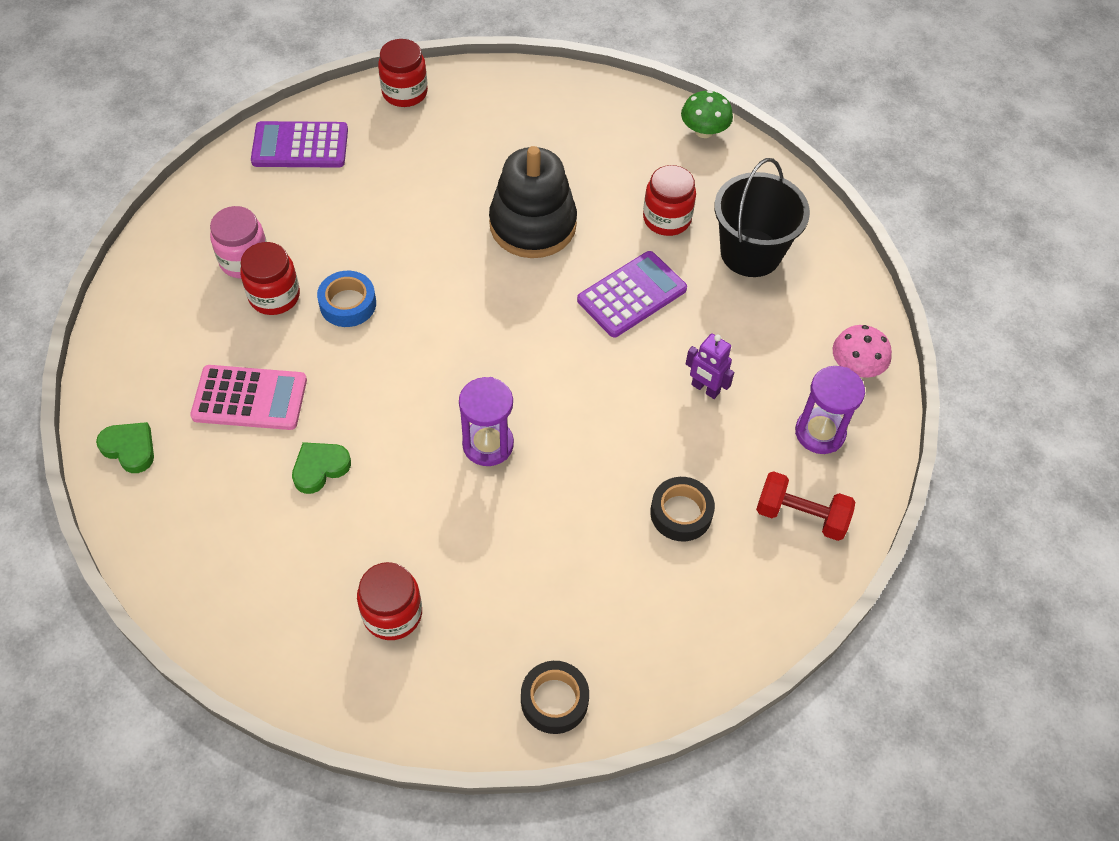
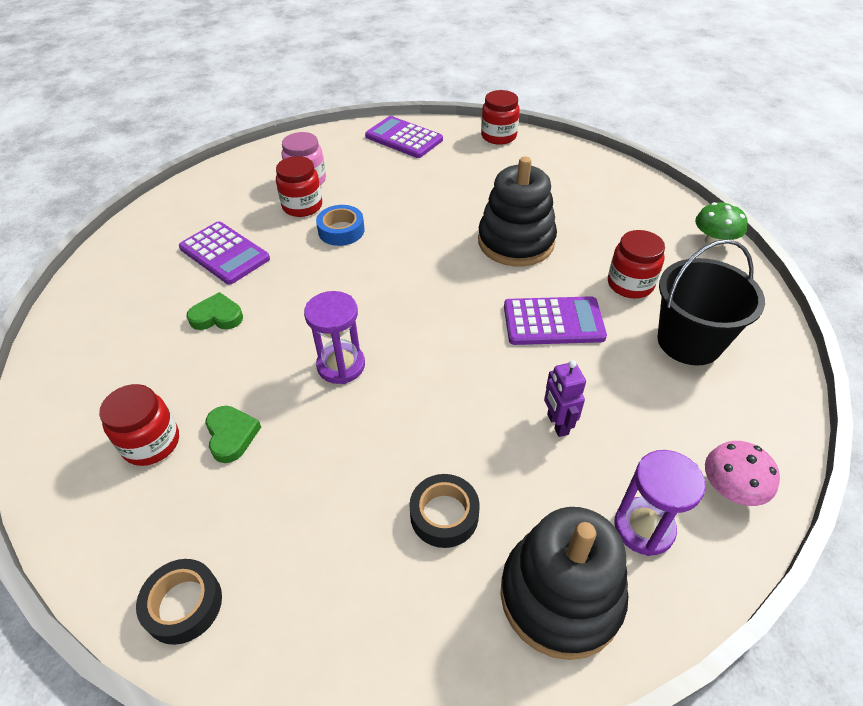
camera: 40 degrees right, 10 degrees down
(130, 448) = (131, 245): green heart -> green heart (231, 435)
(250, 398) = (224, 253): pink calculator -> purple calculator
(801, 516) = (560, 596): red dumbbell -> black stacking toy

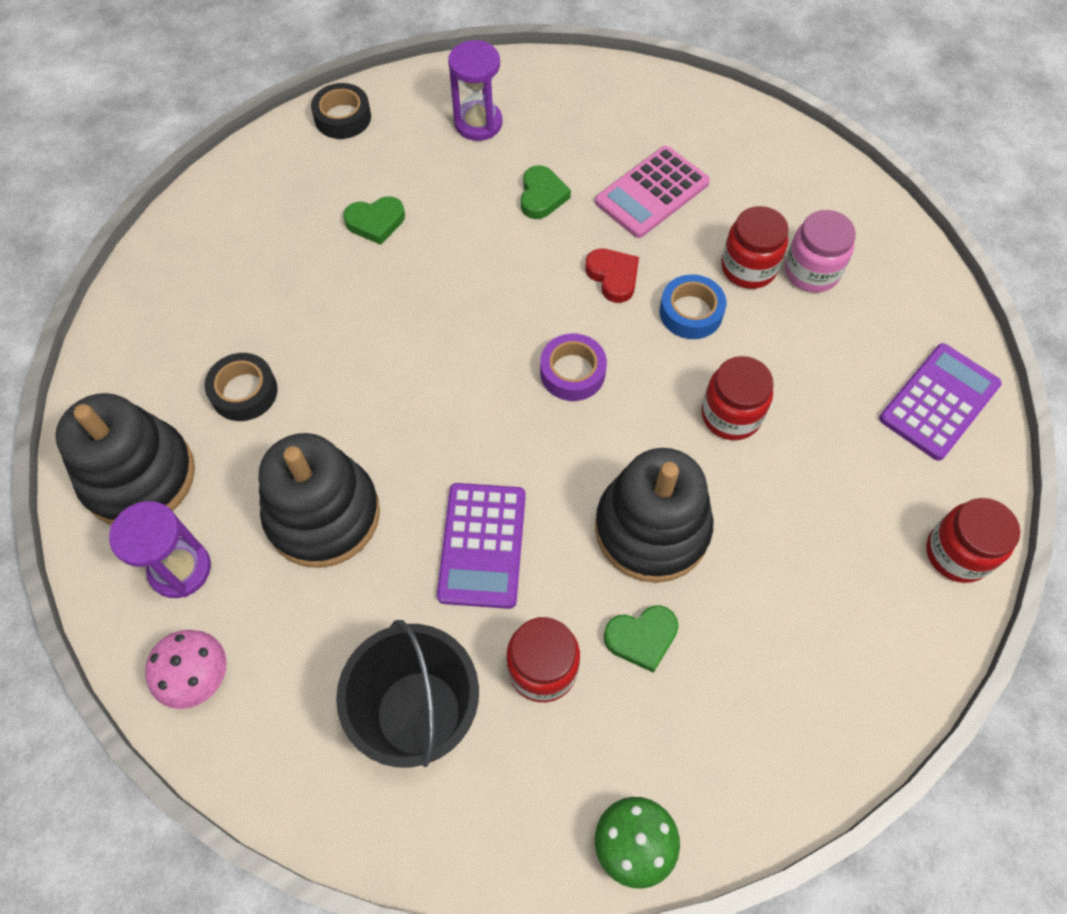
camera: 95 degrees right, 15 degrees up
(151, 443) = (381, 164): red jar -> red jar (731, 415)
(183, 605) = (218, 206): black tape -> black tape (343, 117)
(224, 253) = (652, 193): purple calculator -> pink calculator
(307, 270) = (613, 277): none -> red heart
(341, 365) = (448, 310): purple hourglass -> purple hourglass (478, 123)
(398, 286) = (572, 372): none -> purple tape
(557, 424) = (323, 514): purple robot -> black stacking toy
(591, 243) = (641, 638): none -> green heart

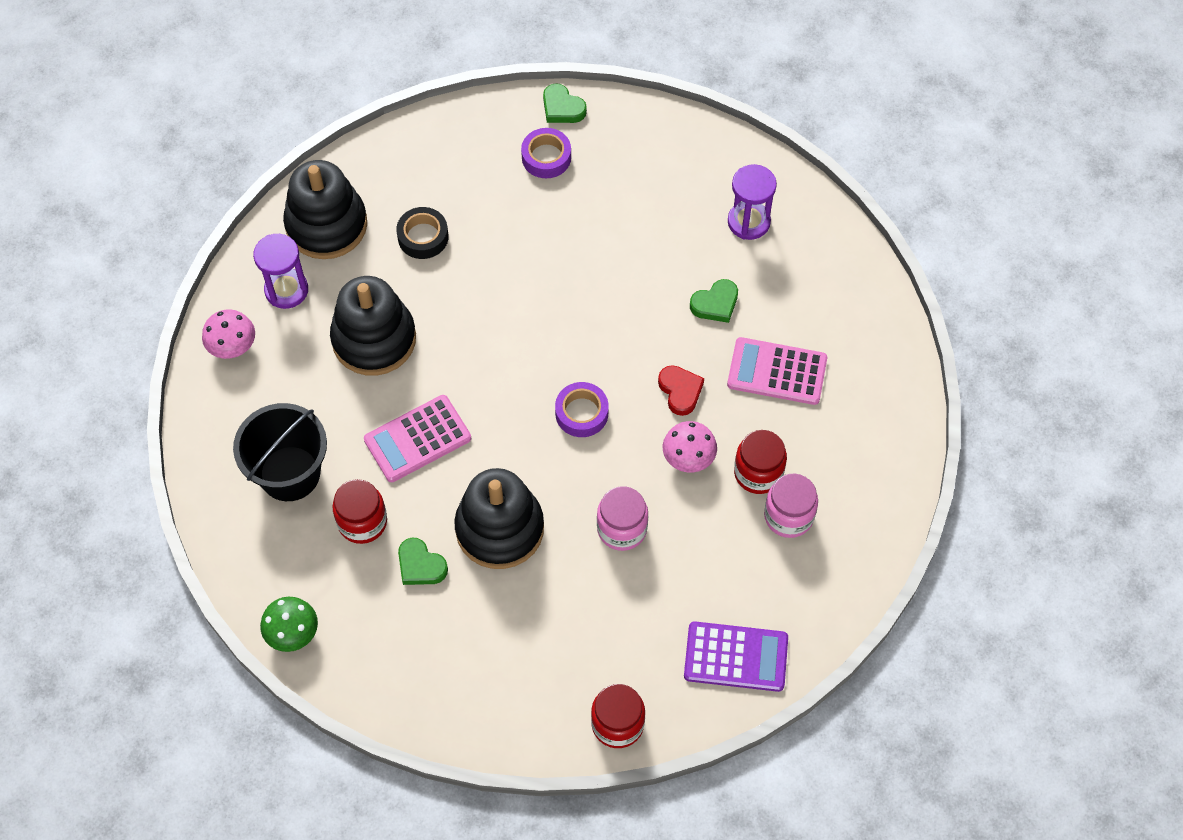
camera: 55 degrees right, 0 degrees up
(259, 232) = (546, 157): none -> purple tape
(343, 117) = (682, 136): black tape -> none
(375, 222) = (609, 218): green heart -> green heart (562, 108)
(482, 545) = (417, 439): purple calculator -> pink calculator
(613, 277) = (680, 391): red heart -> red heart turned 45 degrees counterclockwise
(691, 312) = (688, 457): blue tape -> pink mushroom
(731, 415) = (622, 529): red jar -> pink jar

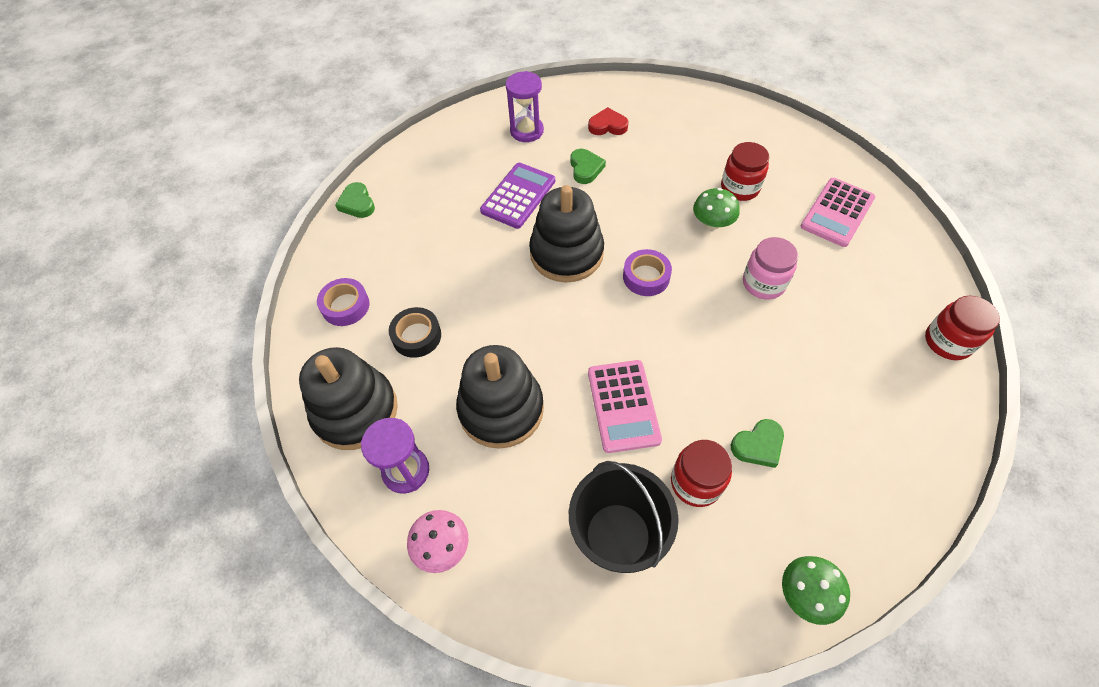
camera: 65 degrees left, 5 degrees down
(499, 528) = (738, 369): black stacking toy -> black stacking toy (566, 253)
(546, 157) = (395, 227): purple tape -> purple tape (345, 306)
(562, 108) = (357, 203): green heart -> green heart turned 90 degrees clockwise
(680, 391) = (652, 210): red heart -> red heart (607, 126)
(688, 457) = (712, 223): pink mushroom -> green mushroom
(736, 657) = (896, 247): purple calculator -> purple calculator (518, 196)
(777, 372) = (659, 153): pink calculator -> pink calculator (837, 213)
(788, 516) = (782, 182): pink jar -> none

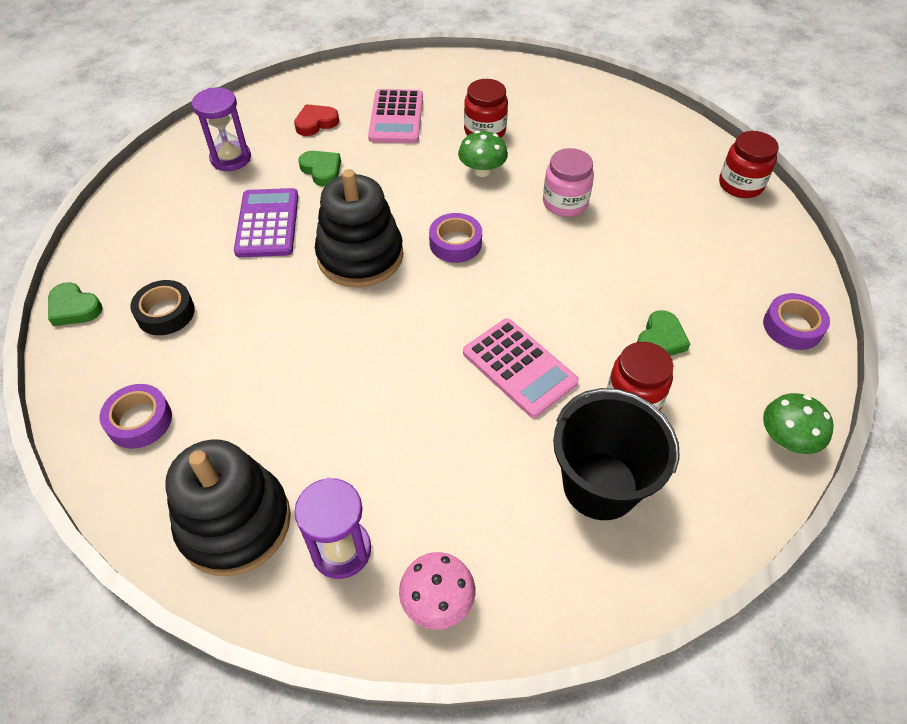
camera: 35 degrees left, 5 degrees down
(416, 336) = (252, 410): black tape -> black tape (165, 313)
(501, 409) = (400, 433): black stacking toy -> none
(837, 213) = (583, 119): pink calculator -> pink calculator (396, 117)
(892, 500) = (792, 327): none -> purple tape

